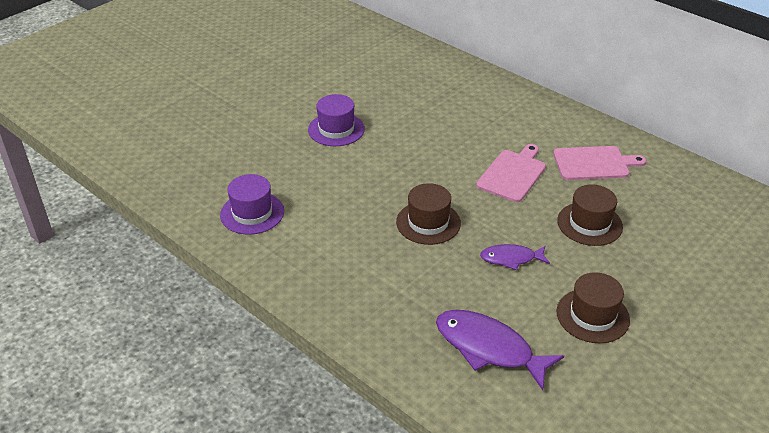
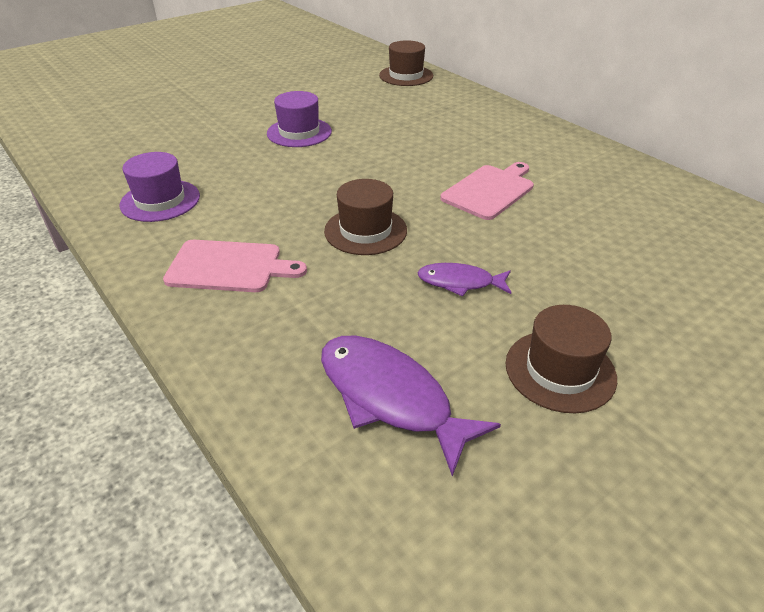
camera: 10 degrees right, 0 degrees up
(589, 224) = (578, 253): brown hat -> brown hat (406, 76)
(594, 163) = (596, 189): pink cutting board -> pink cutting board (229, 266)

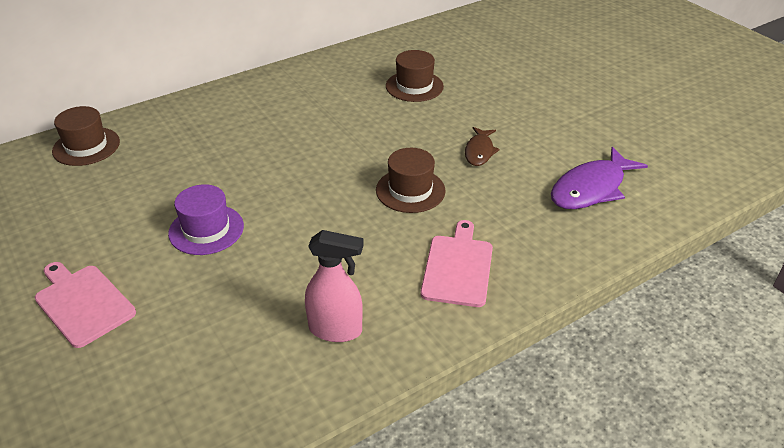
camera: 85 degrees left, 0 degrees up
(160, 200) = (336, 330): purple hat -> pink spray bottle
(460, 282) = (479, 151): purple fish -> brown fish
(489, 190) = (359, 124): pink cutting board -> pink cutting board (82, 303)
(560, 370) = (560, 126): brown hat -> brown hat (414, 86)

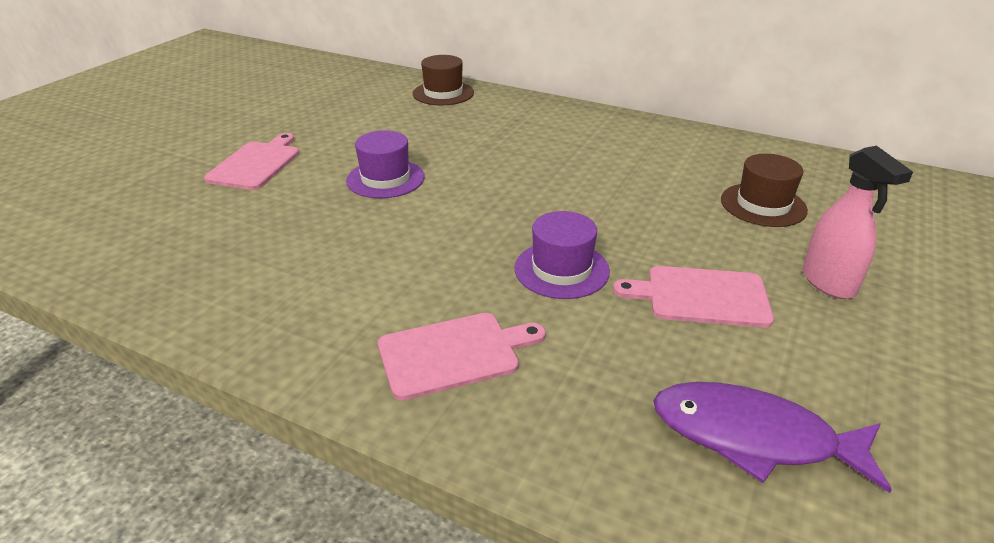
camera: 60 degrees right, 5 degrees down
(336, 330) = (292, 300): pink spray bottle -> pink spray bottle (828, 283)
(410, 190) = (561, 269): brown hat -> purple hat
(479, 151) = (701, 297): brown fish -> pink cutting board

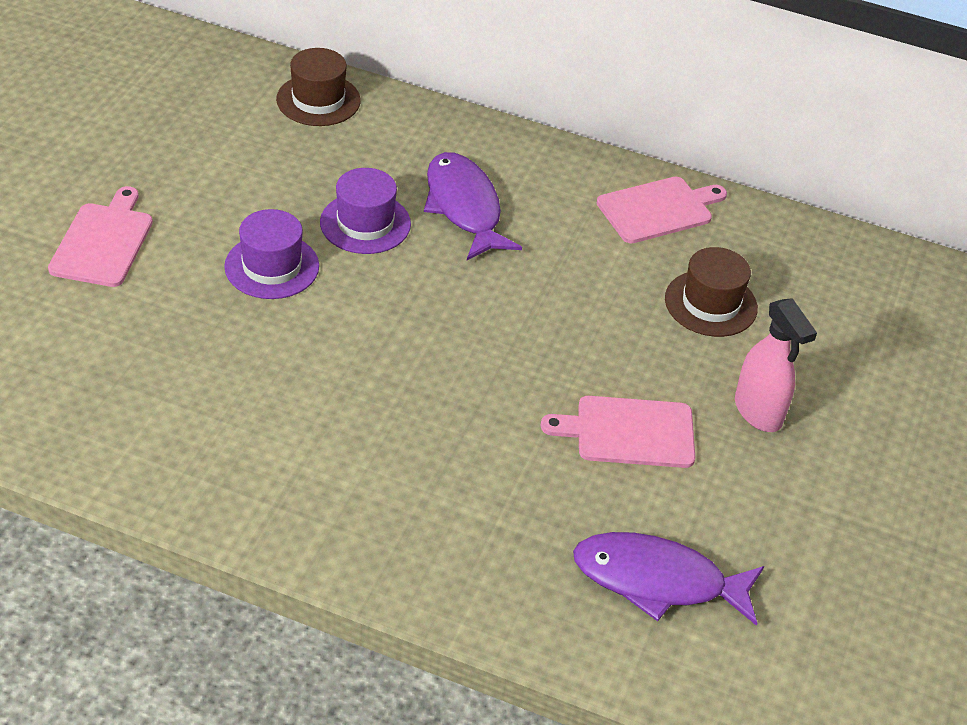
camera: 10 degrees left, 10 degrees up
(454, 353) = (386, 505): pink cutting board -> pink cutting board (658, 209)
(547, 146) = (464, 207): none -> purple fish
(561, 269) = (487, 400): purple hat -> purple hat (365, 223)

